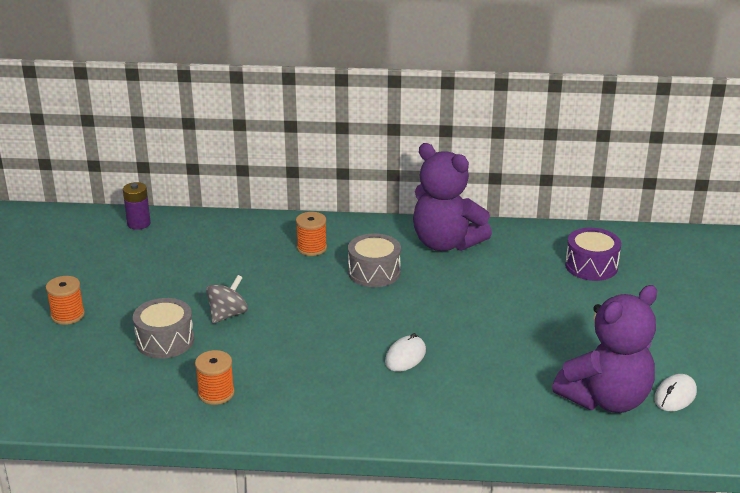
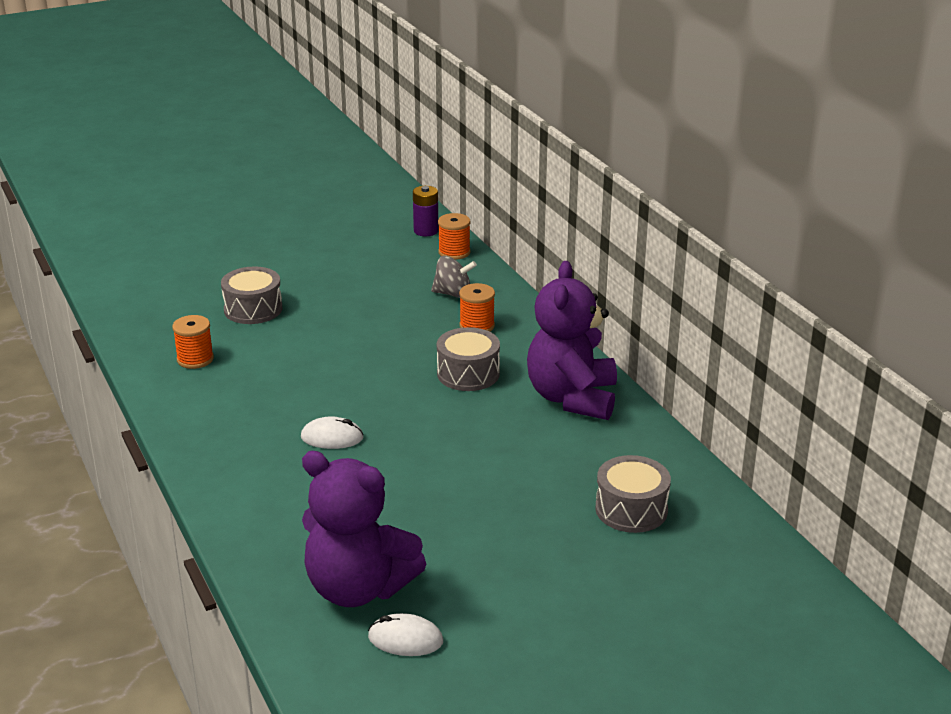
camera: 60 degrees right, 0 degrees up
(68, 315) = (253, 255): orange spool -> orange spool (454, 252)
(227, 315) = (319, 323): grey spinning top -> grey spinning top (453, 294)
(591, 266) = (631, 509): purple drum -> grey drum

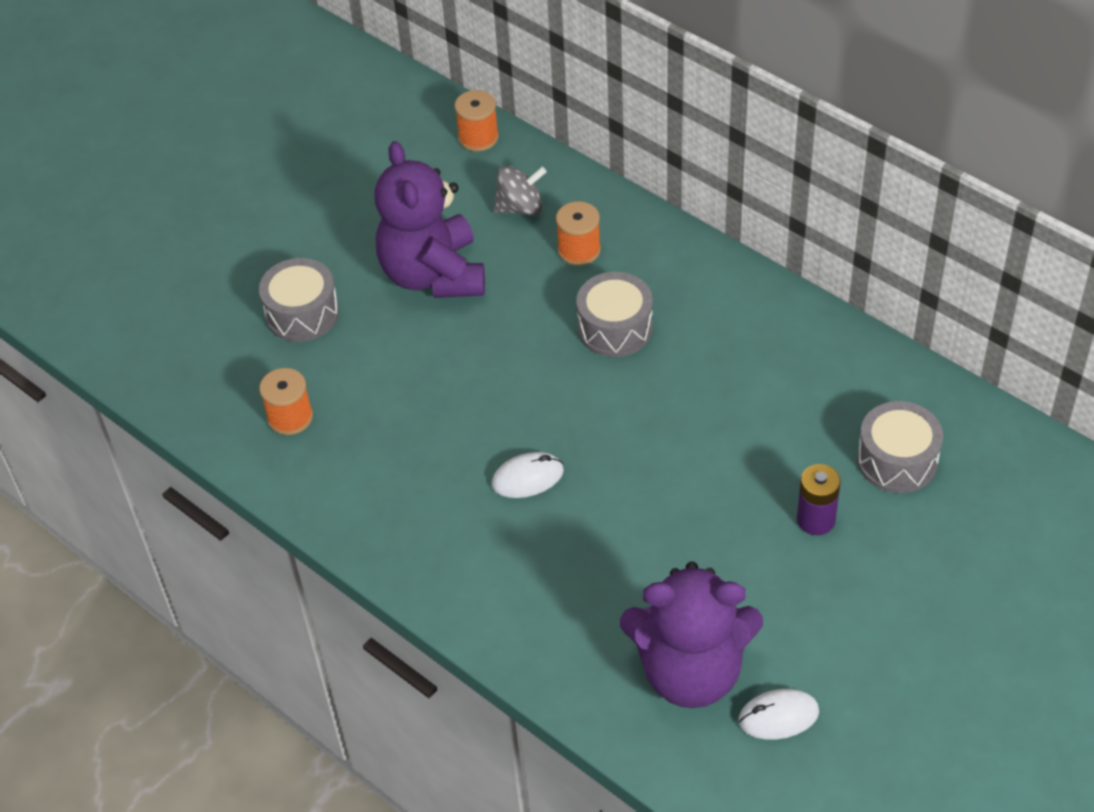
camera: 20 degrees left, 20 degrees up
(426, 231) = (421, 112): purple battery -> purple battery (816, 520)
(572, 398) = (748, 324): purple teddy bear -> purple teddy bear (433, 275)

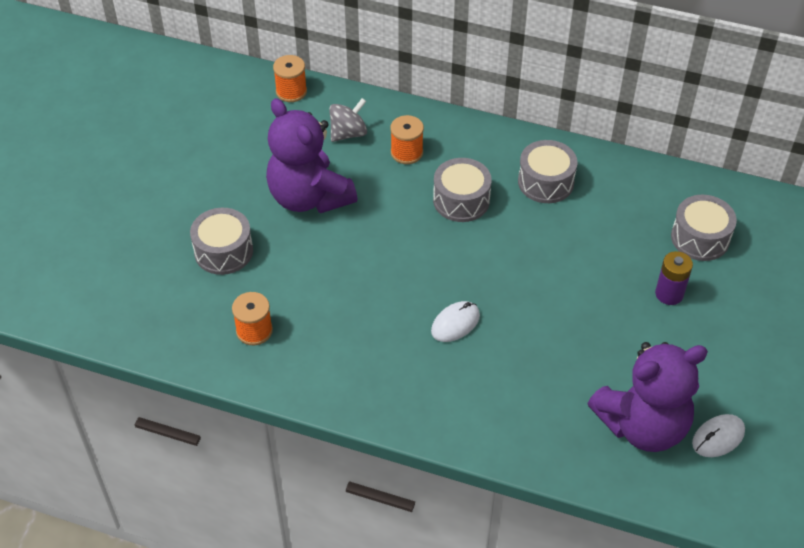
camera: 25 degrees left, 0 degrees up
(734, 333) = (545, 182): none -> grey drum

